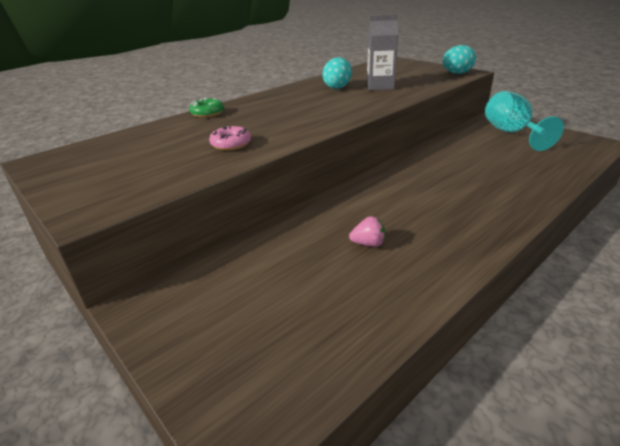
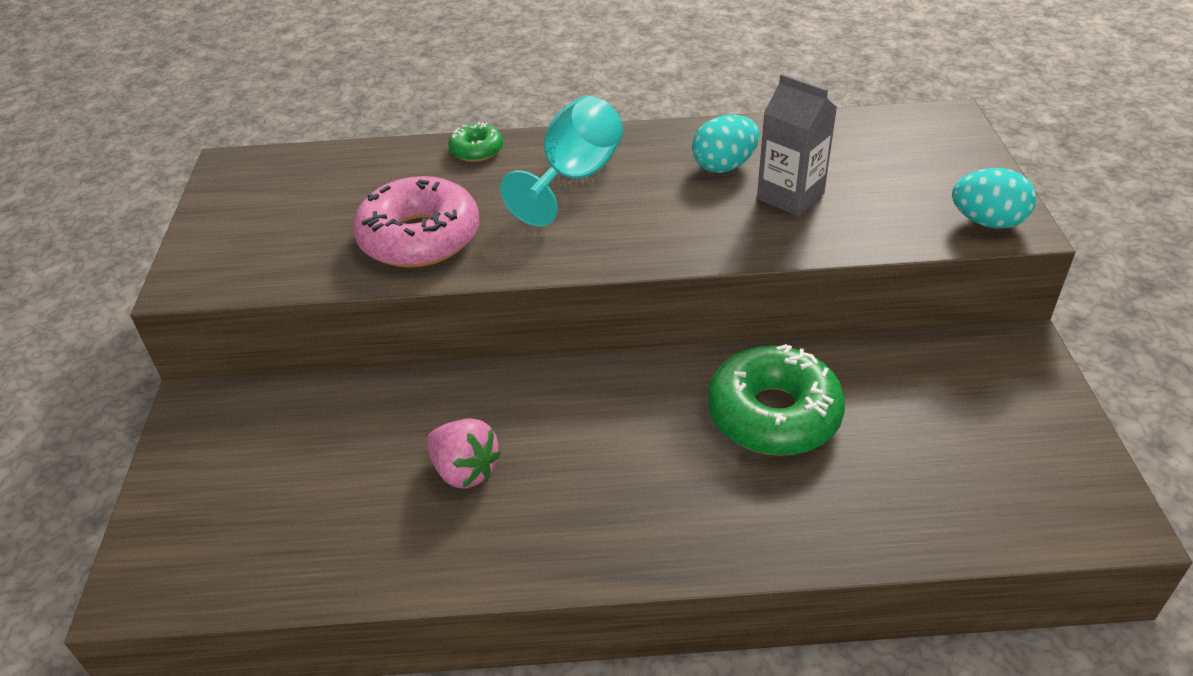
camera: 40 degrees right, 10 degrees up
(231, 144) = (419, 237): pink donut -> pink donut, size x2.03
(368, 244) = (465, 471): pink strawberry -> pink strawberry, size x1.56
(457, 165) = (773, 414): none -> green donut
(511, 133) = (988, 400): turquoise goblet -> turquoise goblet (574, 178)

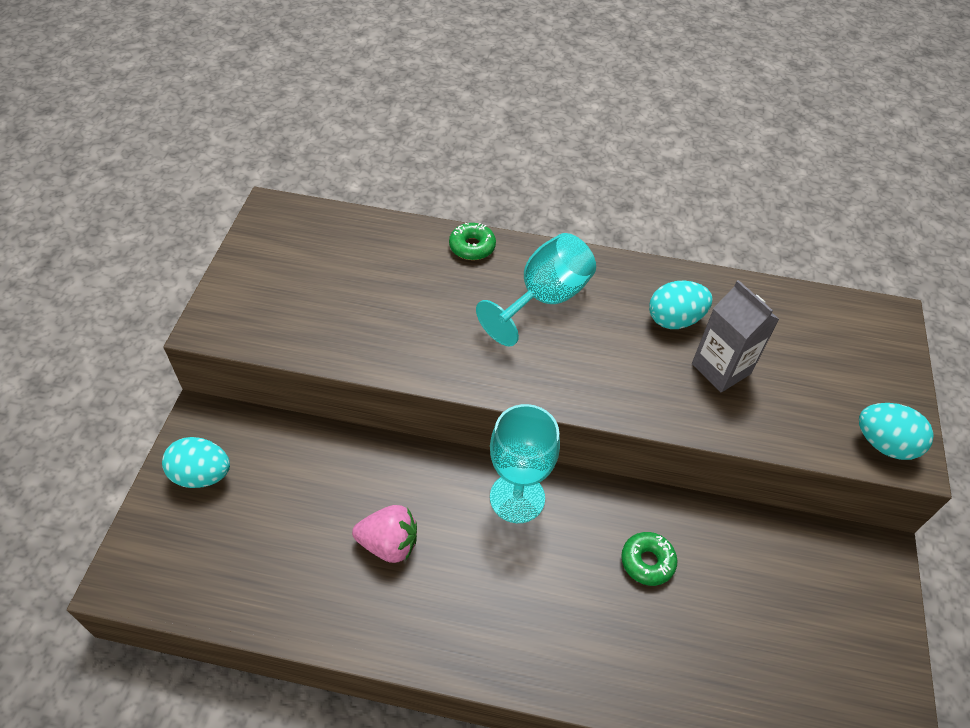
camera: 10 degrees right, 10 degrees up
(210, 458) = (202, 475): none -> turquoise egg
(419, 237) = (402, 329): pink donut -> none
(465, 471) = (389, 544): pink strawberry -> pink strawberry turned 45 degrees counterclockwise
(603, 390) = (517, 498): none -> turquoise goblet
(773, 414) = (647, 562): green donut -> green donut, size x0.49

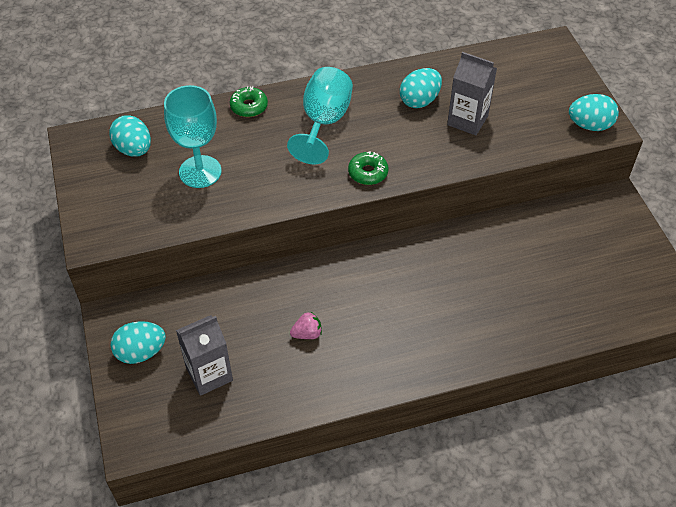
camera: 25 degrees left, 0 degrees up
(253, 538) = (209, 374): none -> grey carton
(320, 245) = (134, 149): none -> turquoise egg
(389, 544) = (307, 334): pink strawberry -> pink strawberry, size x0.64
(517, 498) = (374, 266): turquoise goblet -> turquoise goblet (200, 171)
(647, 562) = (481, 267): green donut -> green donut (368, 173)

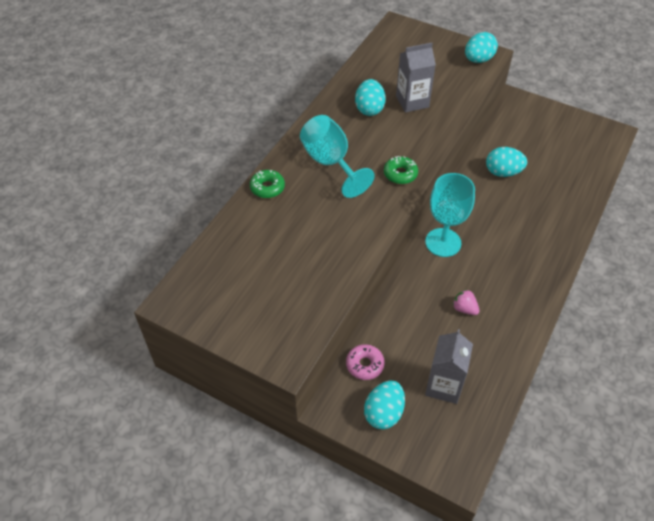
camera: 45 degrees left, 0 degrees up
(134, 149) = (226, 276): turquoise egg -> turquoise egg (503, 172)
(174, 307) = (365, 365): none -> pink donut
(200, 171) = (295, 254): turquoise goblet -> turquoise goblet (443, 242)
(307, 334) = (464, 309): pink strawberry -> pink strawberry turned 75 degrees counterclockwise

